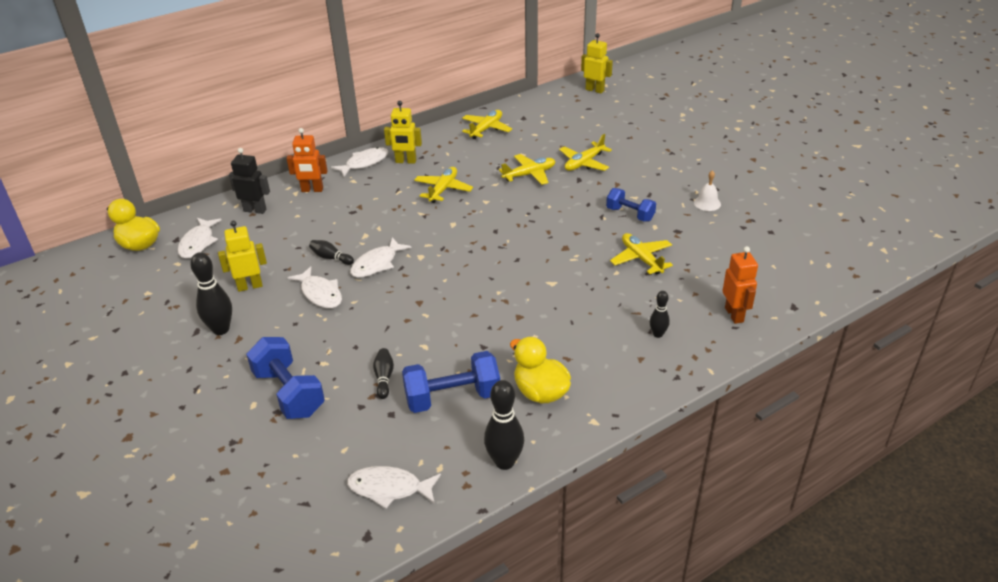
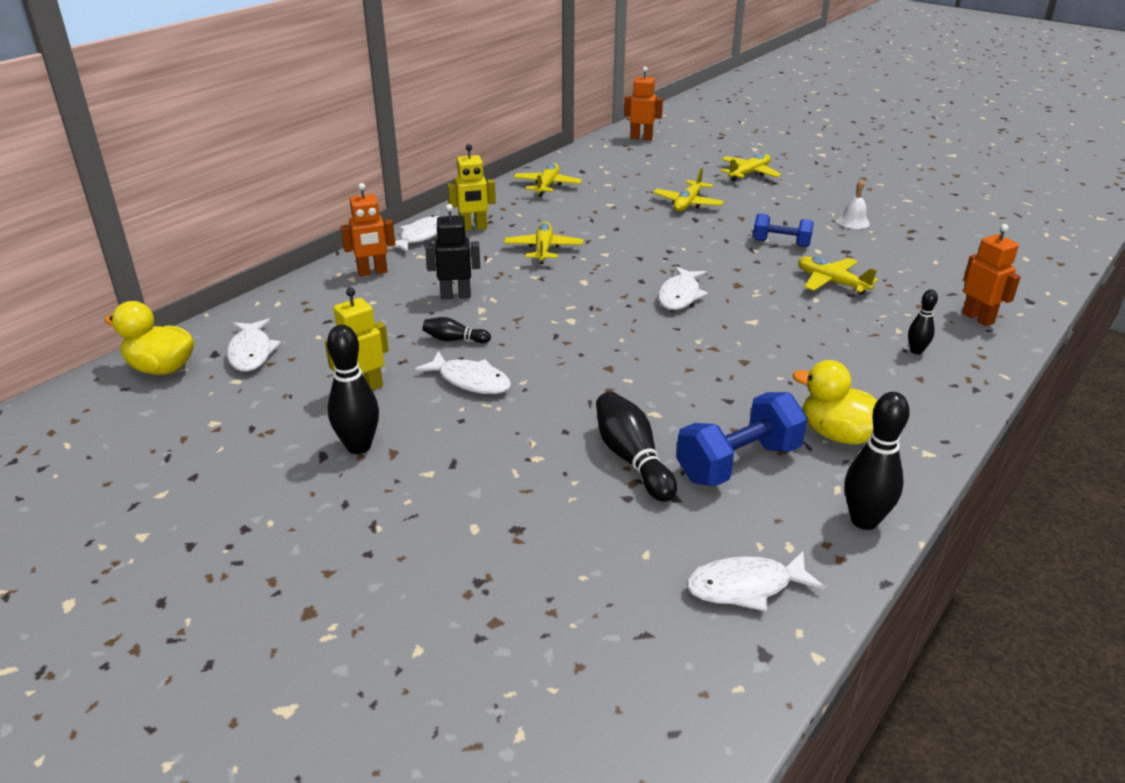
camera: 20 degrees left, 5 degrees down
(255, 210) = (309, 304): black robot -> black robot (455, 295)
(289, 393) = (515, 503): blue dumbbell -> none
(377, 264) = (521, 336): white fish -> white fish (680, 295)
(384, 378) = (632, 459): black bowling pin -> black bowling pin, size x1.75
(529, 175) = (635, 222): yellow plane -> yellow plane (749, 174)
(595, 90) = (641, 138): yellow robot -> orange robot

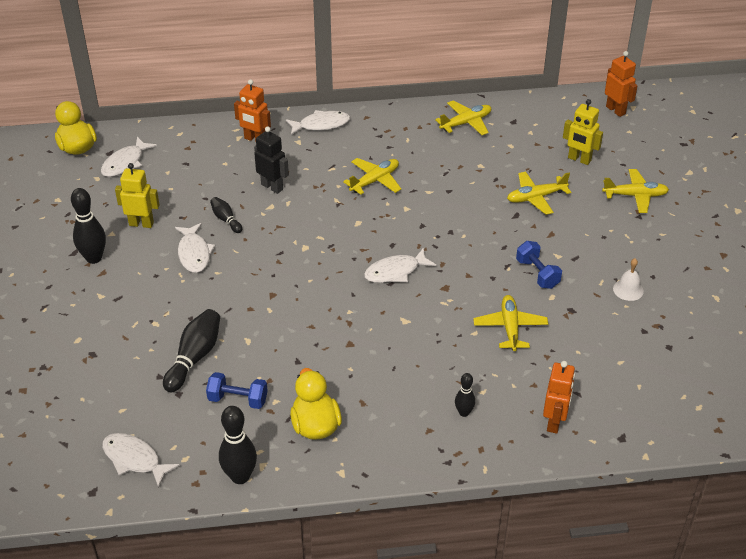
camera: 45 degrees right, 10 degrees up
(473, 228) = (361, 136): yellow robot -> yellow robot (579, 159)
(738, 463) = (238, 399): blue dumbbell -> blue dumbbell, size x0.64

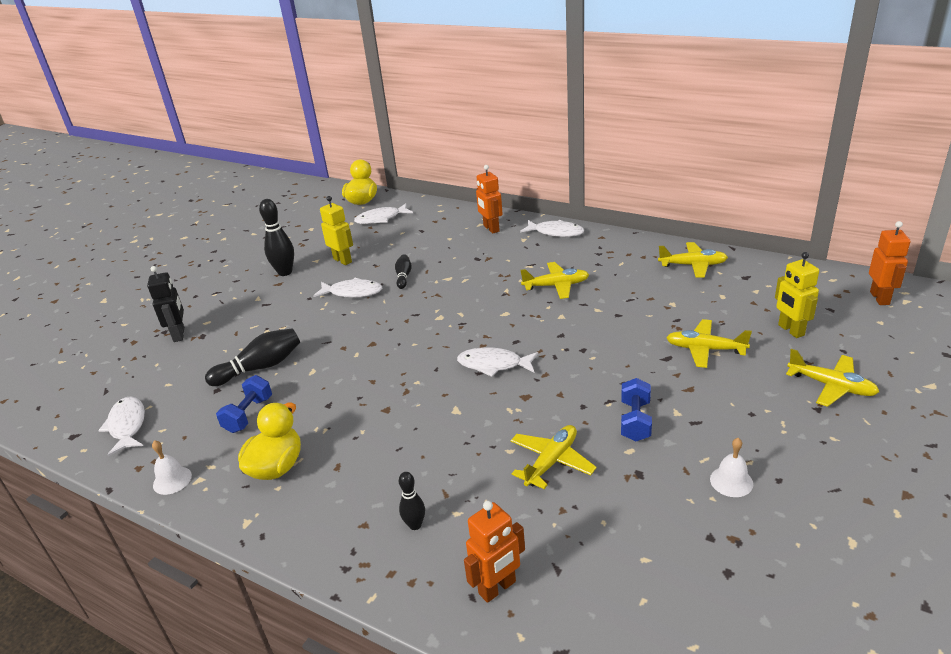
camera: 40 degrees right, 10 degrees down
(194, 253) = (352, 292): white fish -> white fish turned 105 degrees counterclockwise
(238, 399) = (248, 415): blue dumbbell -> blue dumbbell turned 60 degrees clockwise
(240, 476) = (172, 480): black bowling pin -> white bell
(272, 187) = (465, 265): black robot -> black robot (179, 335)

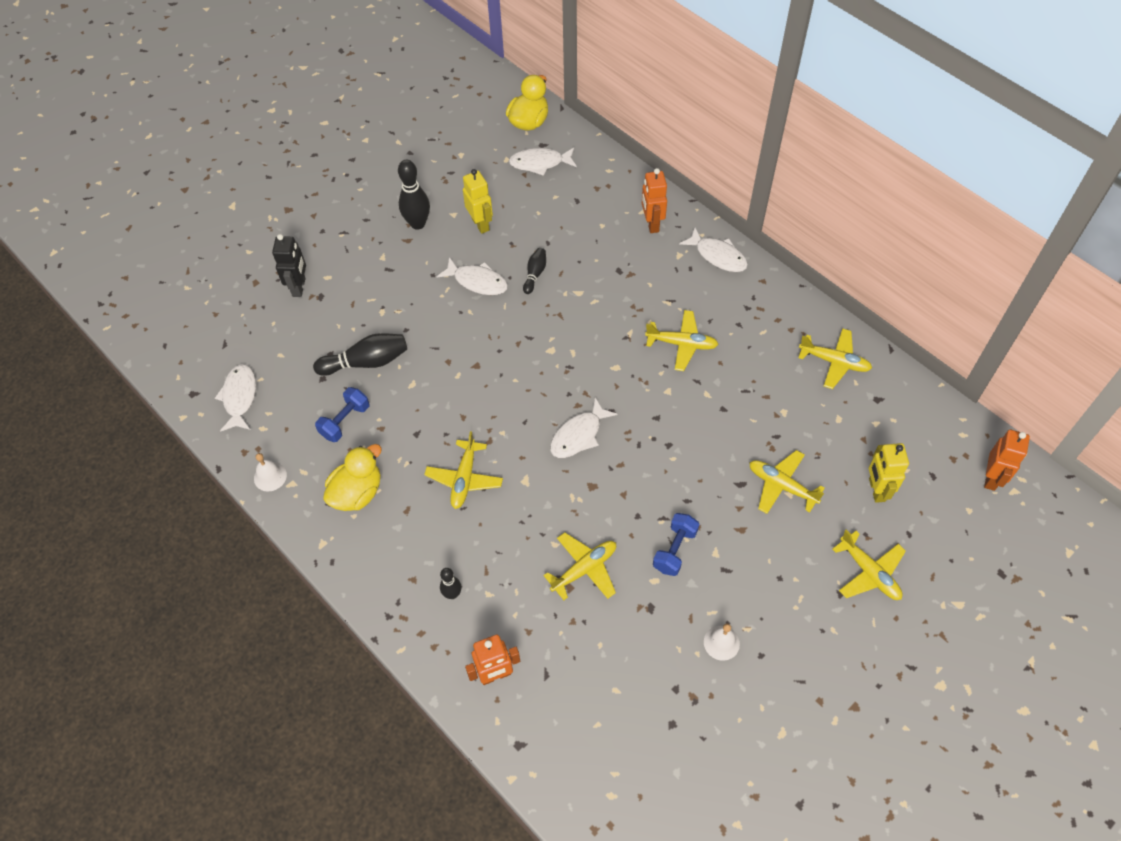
camera: 15 degrees right, 25 degrees up
(391, 425) = (464, 479): none -> yellow plane
(493, 365) = (578, 435): white fish -> white fish turned 75 degrees counterclockwise

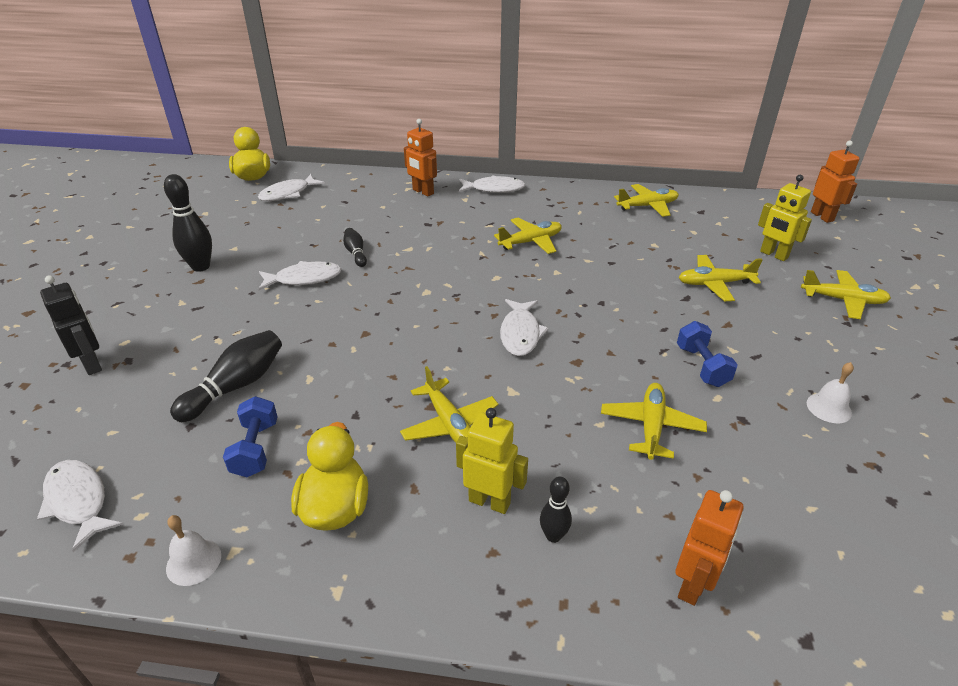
camera: 40 degrees left, 20 degrees down
(480, 224) = (269, 244): yellow robot -> yellow robot (489, 501)

